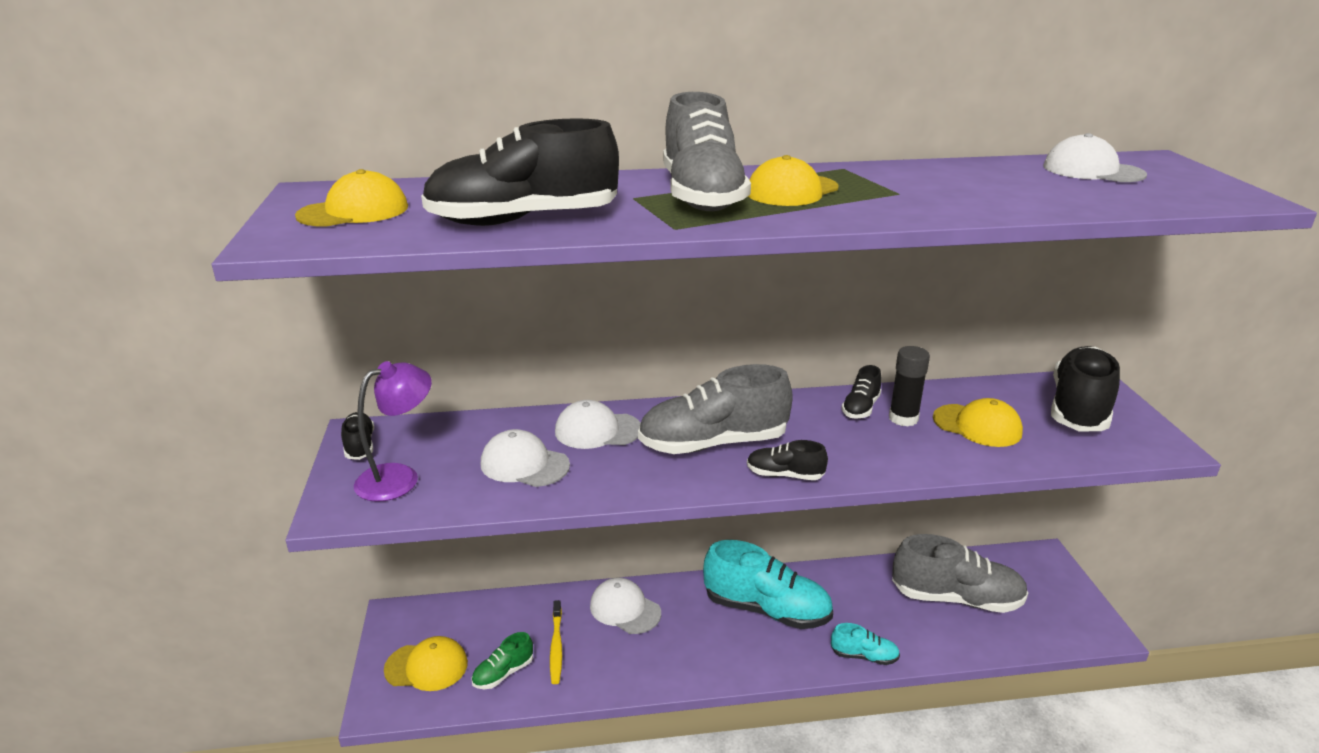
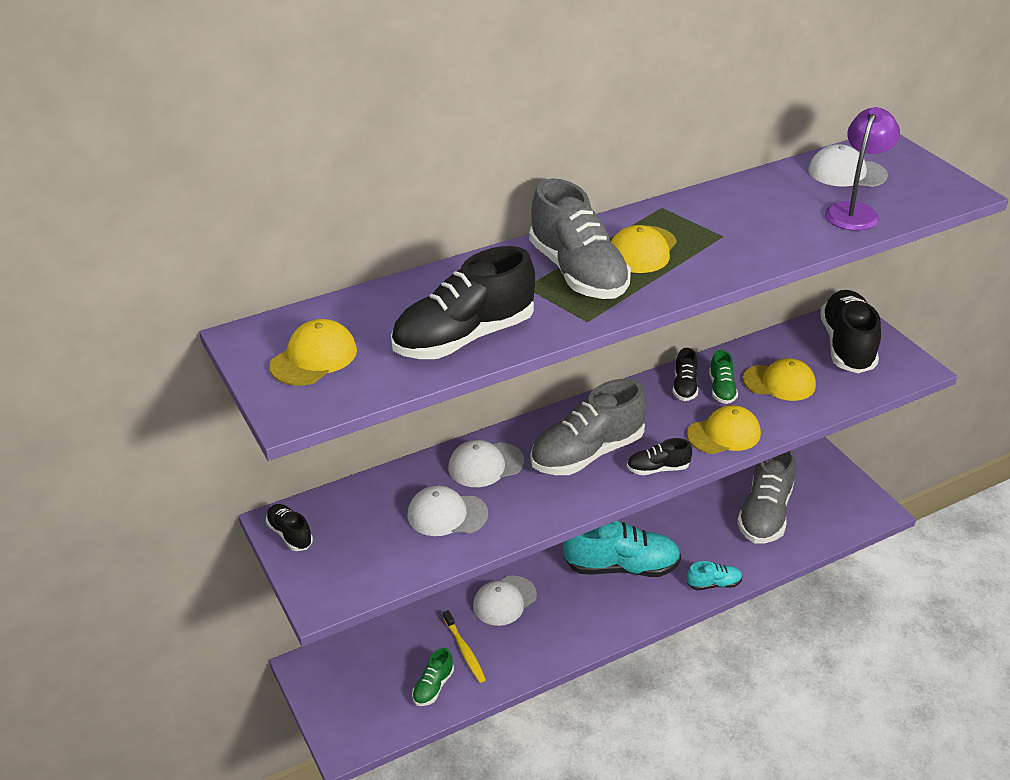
camera: 20 degrees left, 10 degrees up
(399, 477) = (350, 556): purple lamp -> purple lamp (854, 211)
(426, 666) = (363, 702): yellow cap -> yellow cap (724, 434)
(625, 609) = (504, 601): white cap -> white cap turned 60 degrees counterclockwise
(903, 418) = (721, 389): black glue stick -> green shoe
(956, 598) = (765, 513): grey shoe -> grey shoe turned 120 degrees clockwise

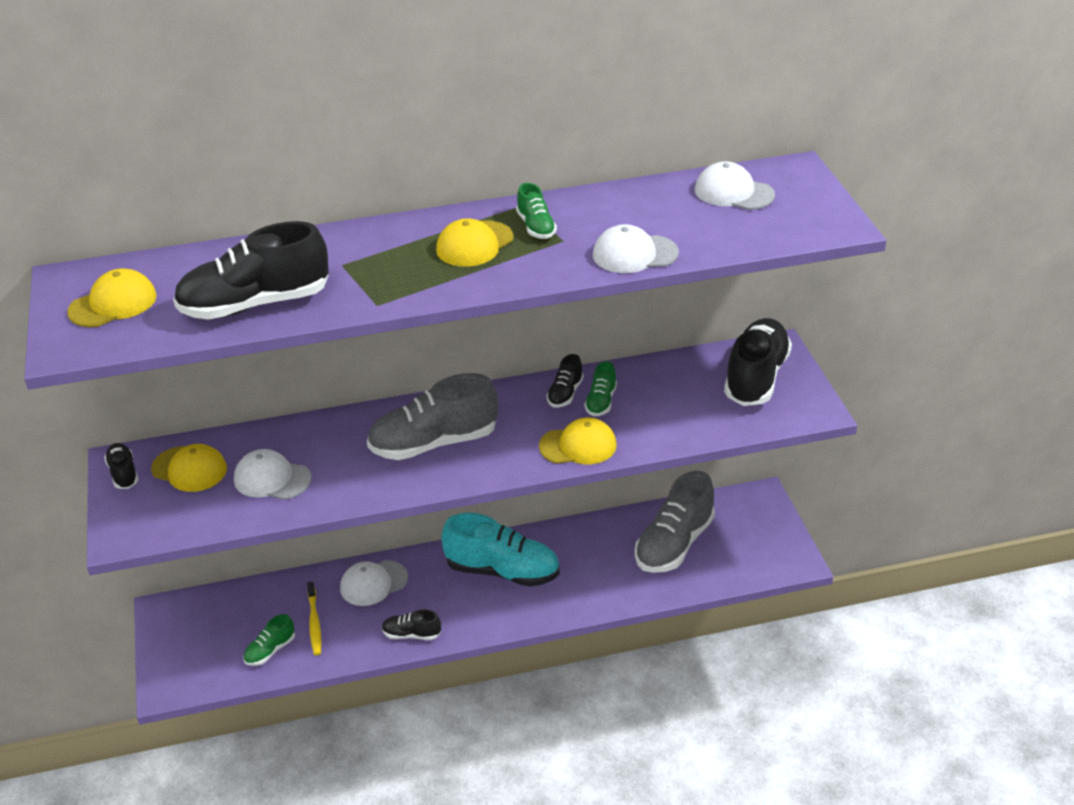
camera: 15 degrees right, 0 degrees up
(485, 465) = (332, 439): white cap -> white cap (634, 254)
(578, 272) = (399, 258): grey shoe -> none
(658, 469) = (493, 469): black shoe -> black shoe (411, 634)
(689, 226) = (536, 227): none -> green shoe
(713, 584) = (586, 604): turquoise shoe -> none
(779, 382) = (664, 404): yellow cap -> yellow cap (189, 469)
(854, 211) = (713, 232): purple lamp -> none

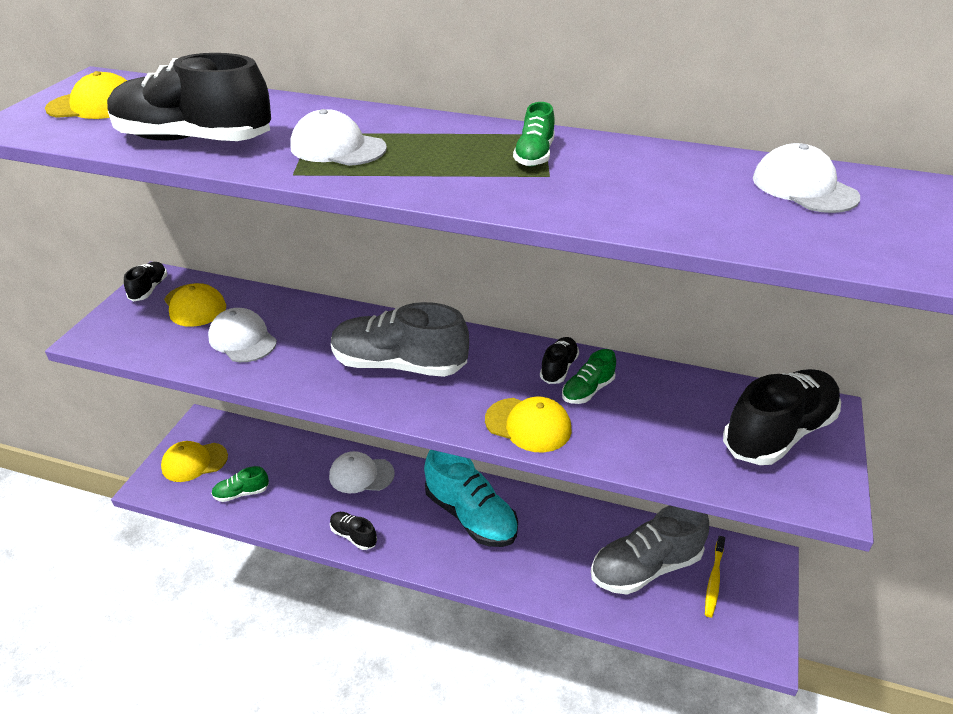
camera: 30 degrees right, 0 degrees up
(314, 623) = (291, 487): yellow toothbrush -> yellow toothbrush (713, 580)
(474, 244) = (453, 152): yellow cap -> yellow cap (194, 462)
(565, 394) = (558, 368): black shoe -> black shoe turned 150 degrees clockwise
(634, 254) = (616, 212): white cap -> white cap (338, 148)

